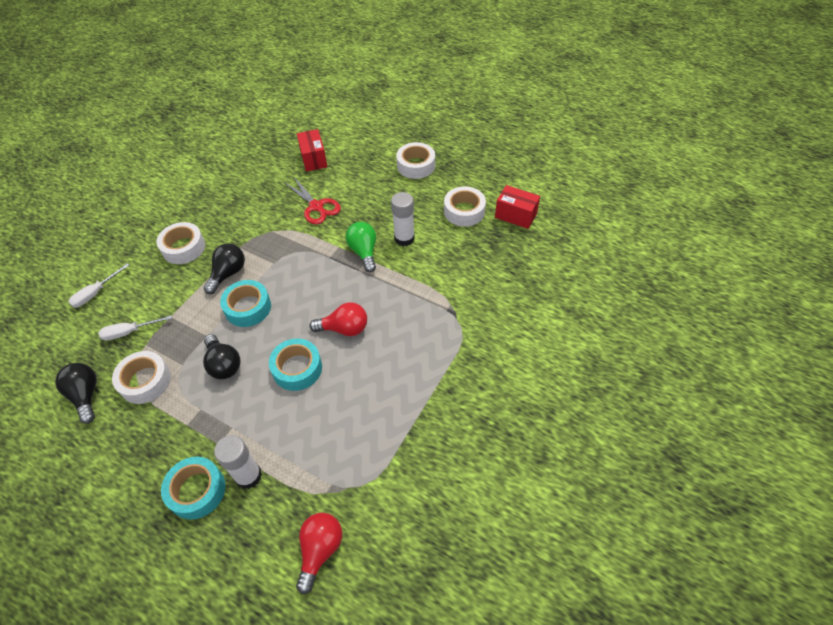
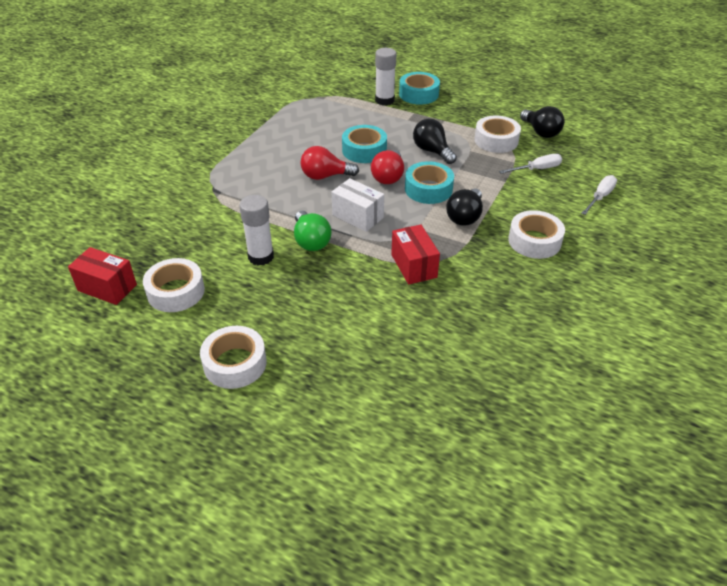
camera: 175 degrees right, 10 degrees down
(313, 159) = (406, 373): red box -> red box (414, 266)
(316, 207) = (382, 294): red scissors -> none
(320, 550) = (326, 77): red light bulb -> red light bulb (388, 177)
(321, 276) = (357, 216): none -> white box

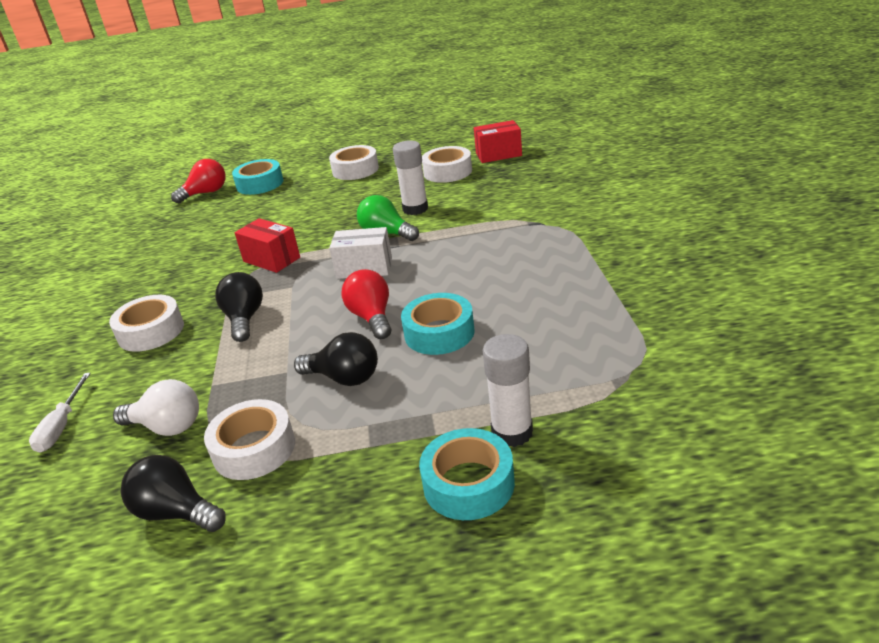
camera: 150 degrees right, 10 degrees down
(325, 176) = (447, 284): red light bulb -> red light bulb (206, 193)
(428, 189) = (309, 327): turquoise tape -> turquoise tape (260, 184)
(537, 169) = (167, 427): white screwdriver -> white light bulb

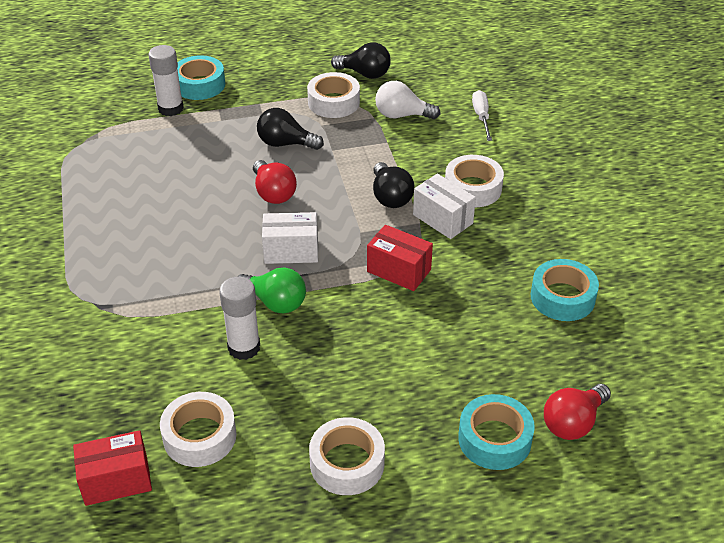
camera: 170 degrees right, 10 degrees up
(204, 301) = (443, 219): none -> white box
(439, 333) = (215, 176): turquoise tape -> turquoise tape (562, 297)

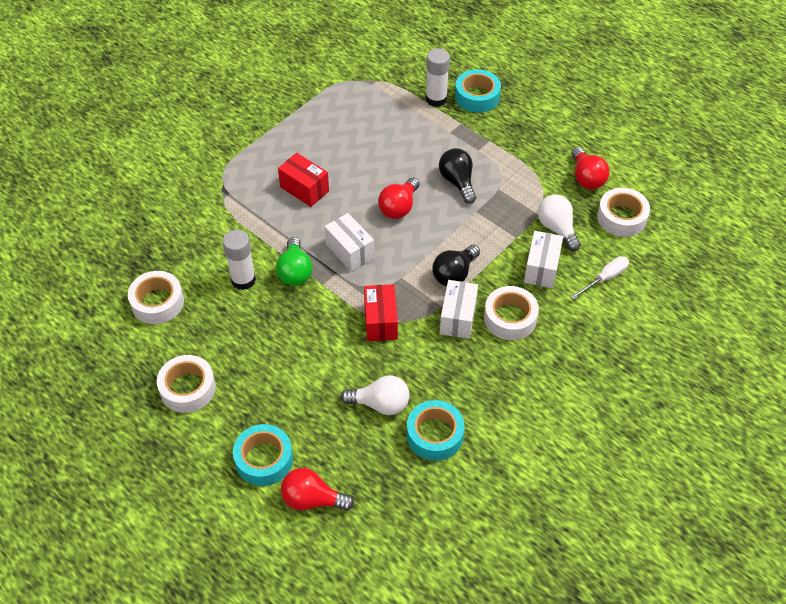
camera: 55 degrees right, 10 degrees up
(116, 480) = (100, 285): red box -> red box (304, 189)
(333, 102) = (532, 180): white tape -> white tape (621, 217)
(365, 74) = (586, 178): black light bulb -> red light bulb
(436, 144) = (541, 268): none -> white box
(497, 317) = (380, 404): none -> white light bulb

